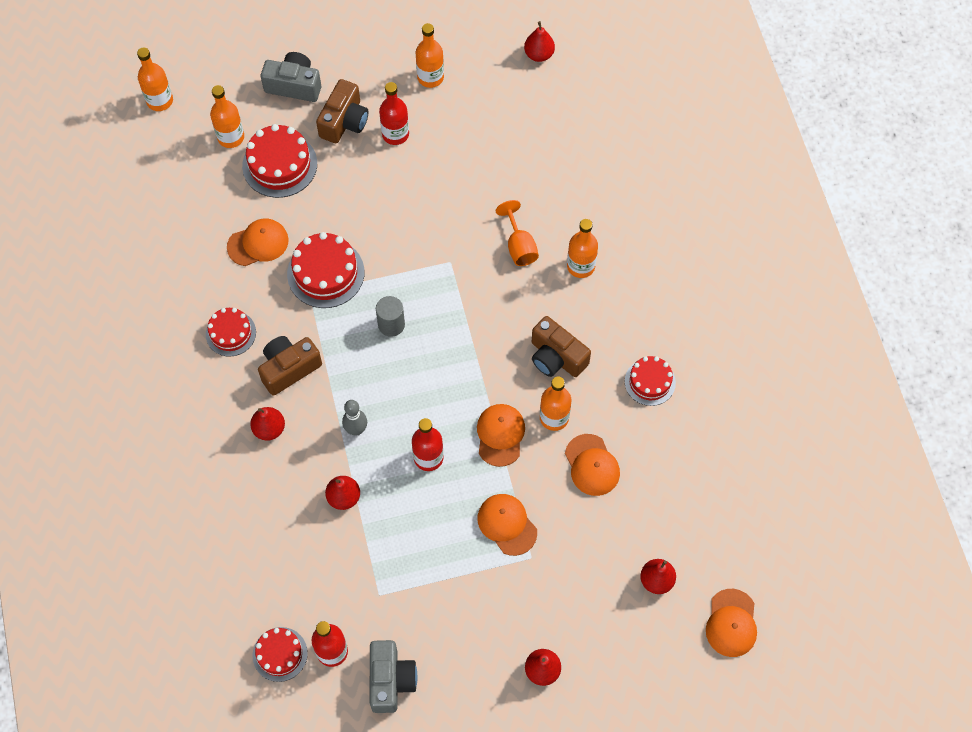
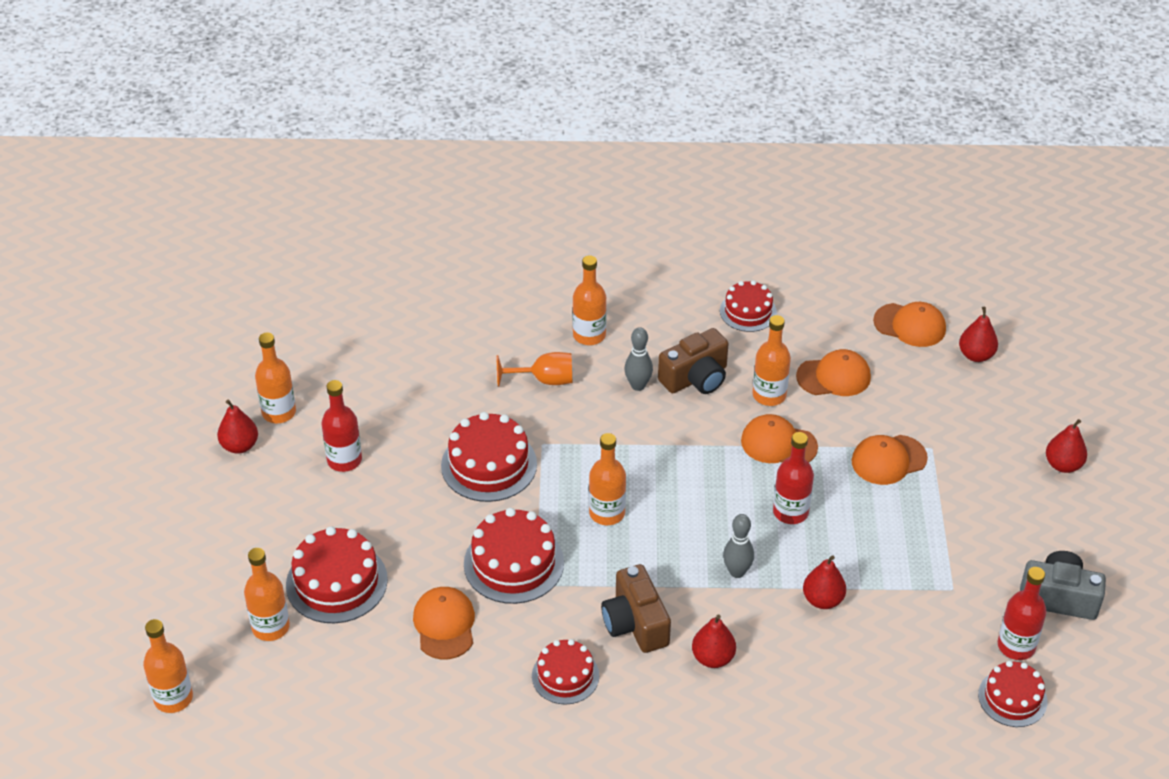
camera: 75 degrees left, 20 degrees down
(294, 85) = (223, 546): grey camera -> none
(344, 121) = (302, 505): brown camera -> none
(391, 324) = (607, 513): grey cylinder -> orange bottle
(418, 231) = (489, 465): none -> red cake
(534, 315) = (638, 385): none -> grey bowling pin
(539, 54) = (296, 312): red pear -> red pear (240, 446)
(731, 623) = (1031, 311): orange cap -> orange cap (910, 325)

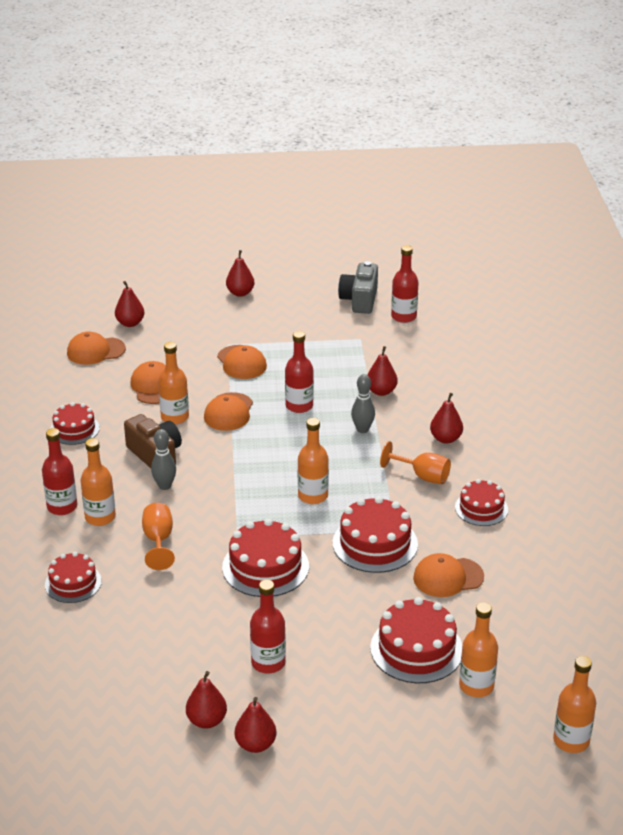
camera: 95 degrees left, 10 degrees down
(279, 412) = (207, 720): orange bottle -> red pear
(610, 306) = (62, 507): none -> red bottle
(635, 623) = (422, 476): brown camera -> orange goblet
(910, 325) = (95, 351): orange cap -> orange cap turned 120 degrees counterclockwise
(1012, 698) = (446, 319): red cake -> red cake (73, 583)

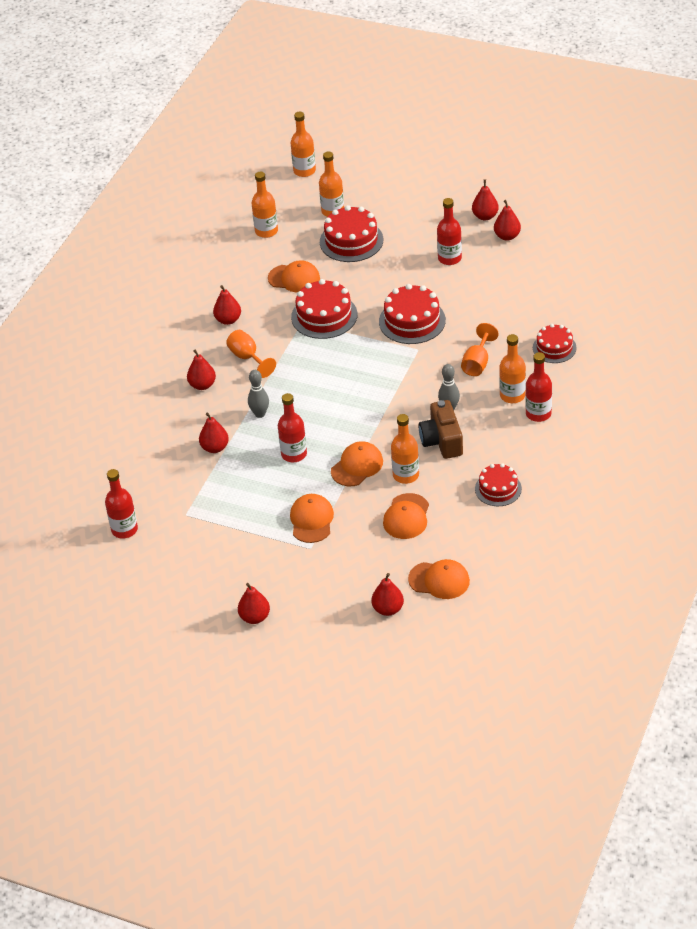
camera: 150 degrees left, 10 degrees up
(313, 496) = (341, 366): orange bottle -> orange bottle (266, 231)
(359, 300) = (147, 566): grey camera -> none
(481, 508) = (228, 320): red cake -> red pear

